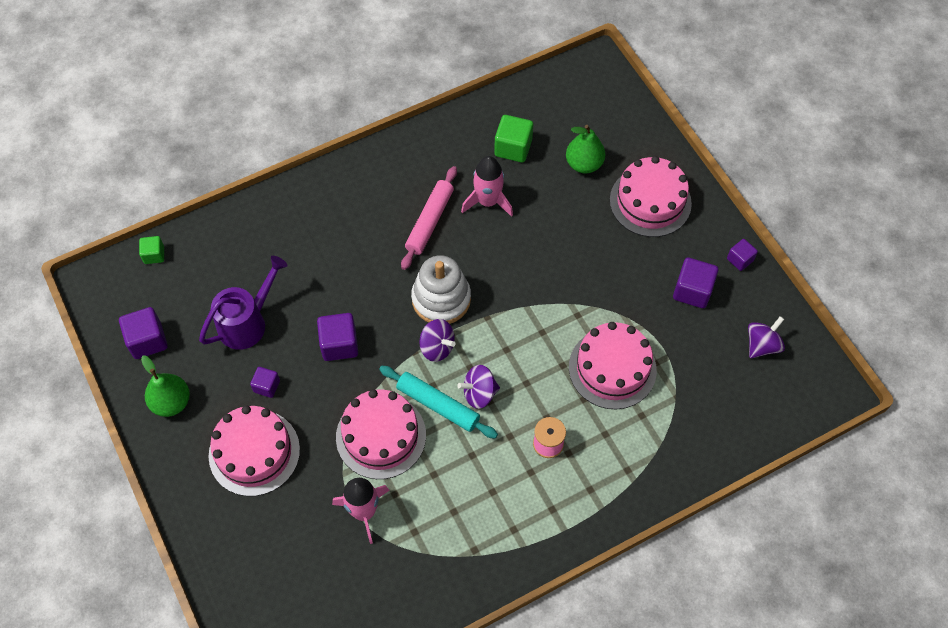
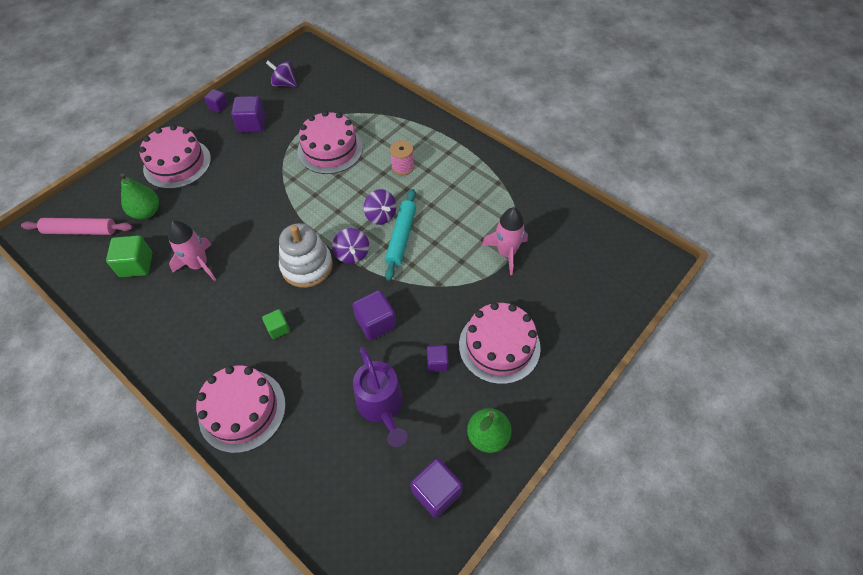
camera: 110 degrees left, 5 degrees down
(154, 255) = (337, 540): green cube -> green cube (278, 328)
(247, 322) = (382, 407): purple watering can -> purple watering can turned 135 degrees counterclockwise
(381, 436) = (443, 264): pink cake -> pink cake (242, 410)
(430, 221) = (230, 300): pink rolling pin -> pink rolling pin (80, 231)
(437, 347) = (352, 254): purple spinning top -> purple spinning top turned 150 degrees clockwise

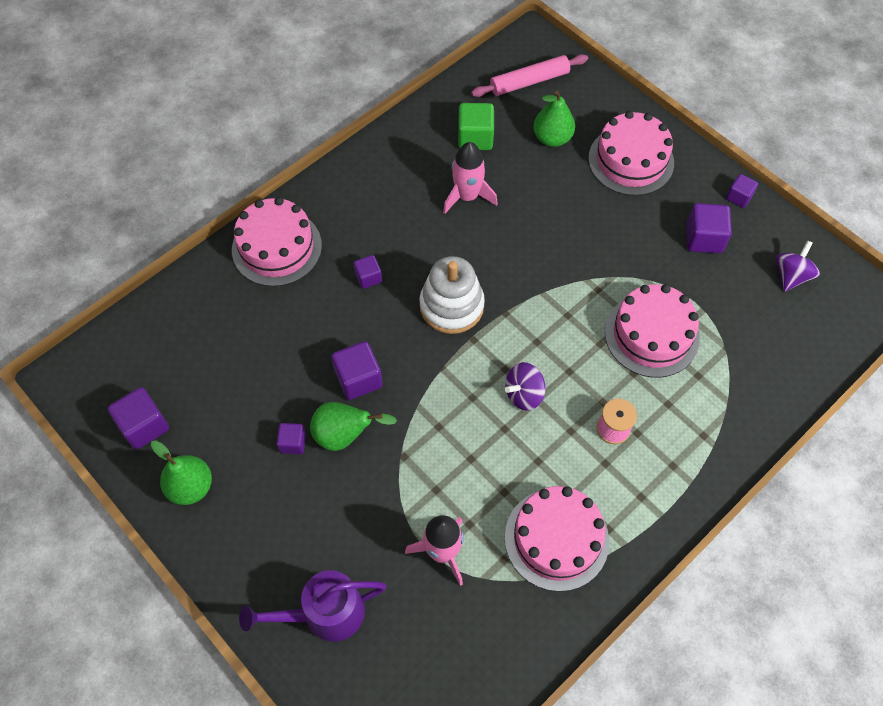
camera: 95 degrees right, 5 degrees up
(80, 231) = (529, 81): pink rolling pin -> pink rolling pin turned 60 degrees clockwise
(278, 328) = (368, 277): green cube -> purple cube
(352, 254) = (463, 357): purple spinning top -> none
(382, 407) = (251, 379): purple watering can -> purple watering can (324, 614)
(401, 237) = (484, 417): turquoise rolling pin -> none
(426, 326) = (344, 435): none -> green pear
(499, 346) = (301, 518): pink cake -> pink cake (556, 539)

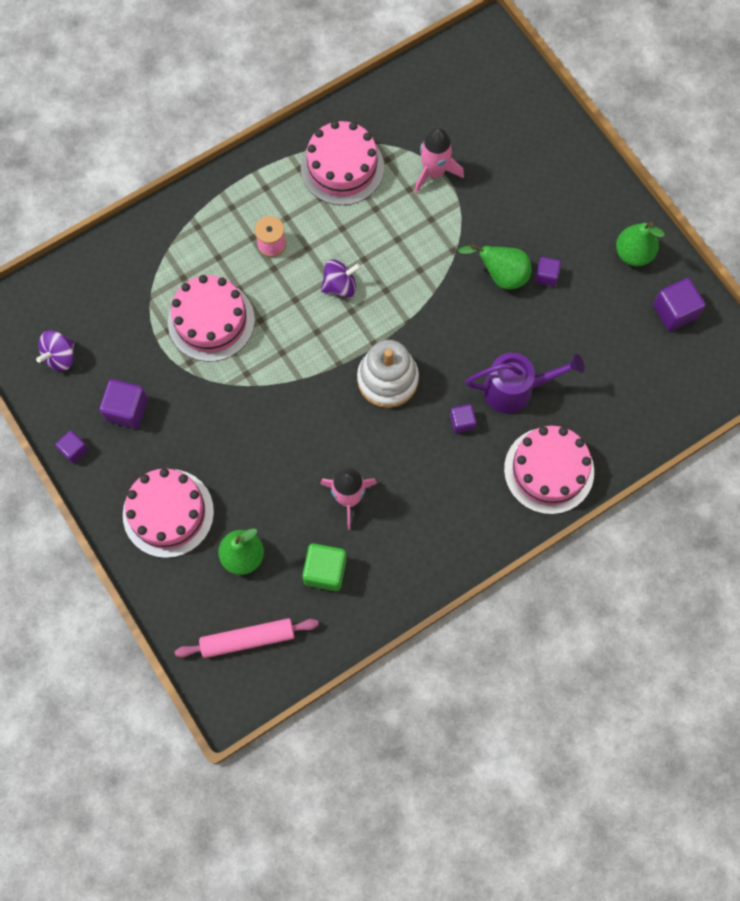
camera: 170 degrees left, 10 degrees up
(324, 614) = (531, 144): purple watering can -> purple watering can (515, 389)
(358, 379) = (483, 323): purple cube -> none

